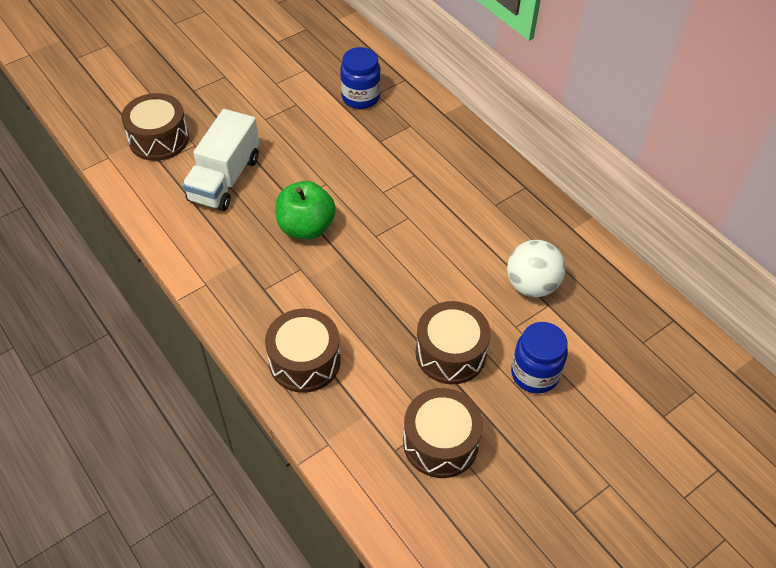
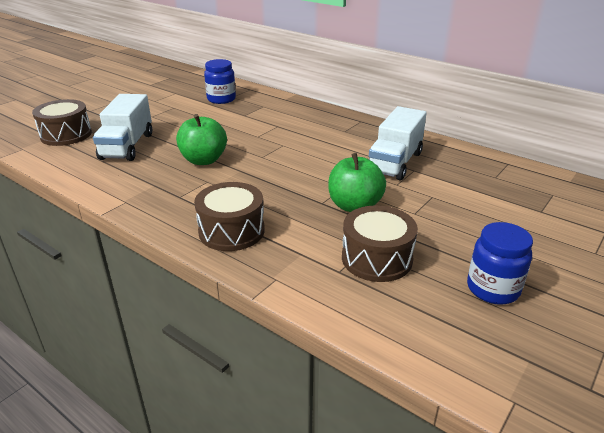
camera: 15 degrees left, 20 degrees down
(450, 353) = (354, 206): brown drum -> green apple
(531, 285) = (395, 162): white ball -> white truck
(535, 374) = (428, 206): blue jar -> blue jar (492, 289)

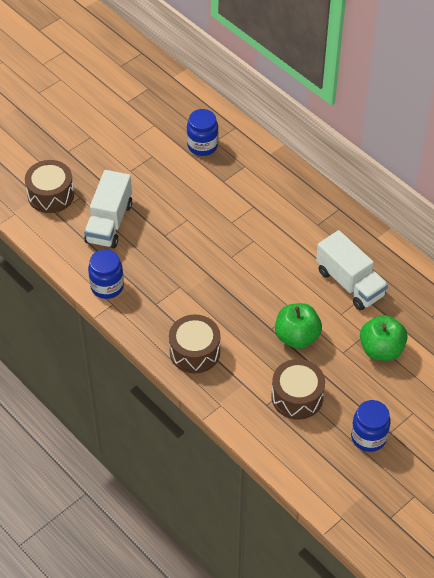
camera: 10 degrees right, 20 degrees up
(120, 189) = (107, 286): none -> blue jar
(204, 160) = (178, 255): green apple -> green apple (381, 349)
(395, 162) = (350, 283): white truck -> white truck turned 75 degrees counterclockwise

